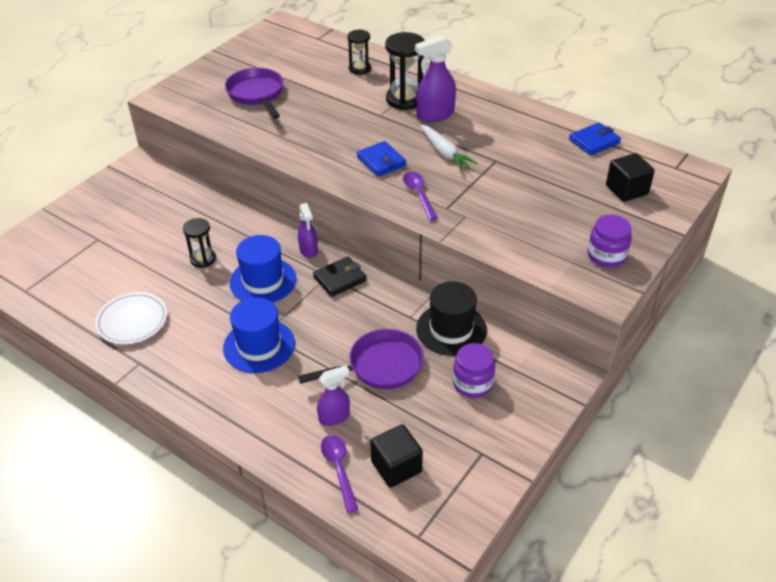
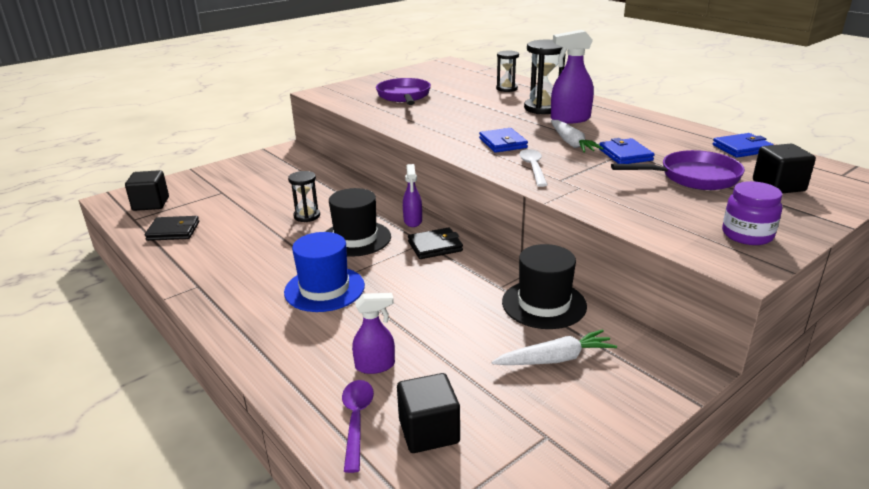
camera: 15 degrees right, 15 degrees down
(30, 266) = (151, 204): none -> black cube
(77, 300) = (173, 231): none -> black wallet
(132, 321) = (212, 253): white plate -> none
(263, 281) = (356, 238): blue hat -> black hat
(379, 366) = (448, 326): purple pan -> purple pan (693, 177)
(419, 194) = (533, 168): purple spoon -> white spoon
(472, 383) = (555, 359): purple jar -> white carrot
(496, 164) = (625, 155): none -> blue wallet

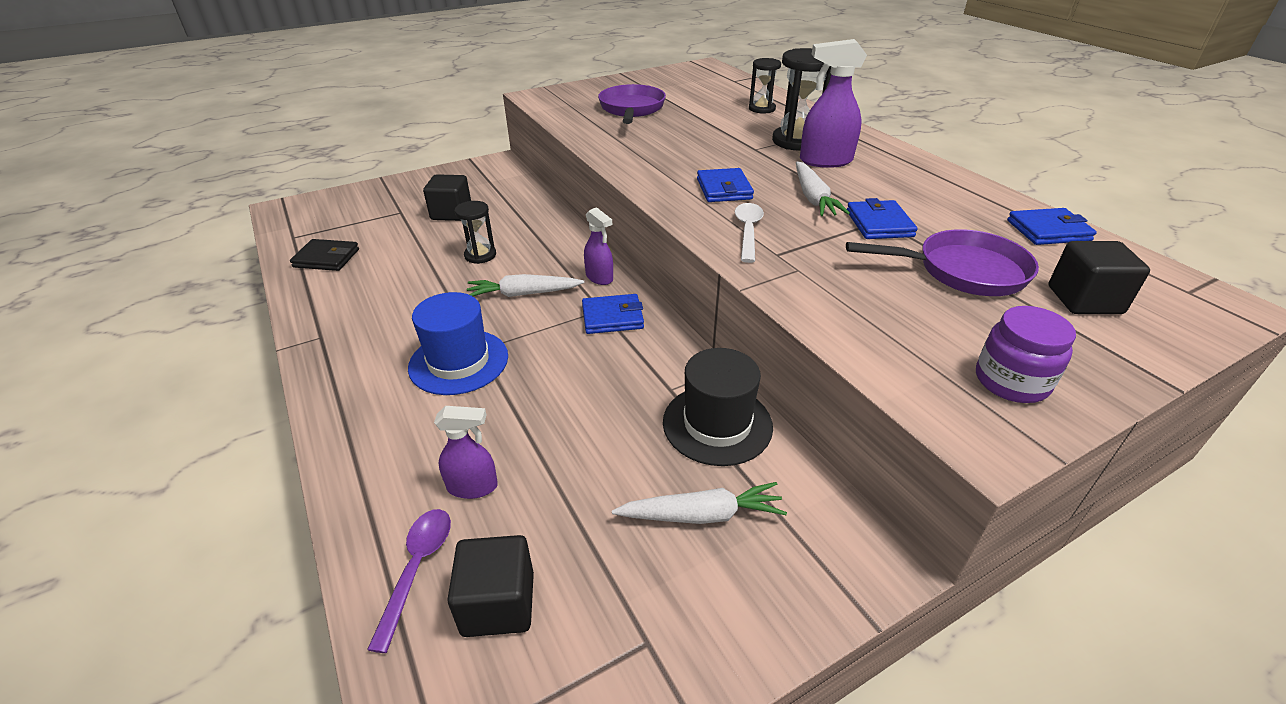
camera: 10 degrees right, 10 degrees up
(151, 204) = (319, 219): black cube -> black cube (451, 213)
(356, 238) = (523, 294): black hat -> white carrot
(413, 221) = (599, 277): purple spray bottle -> purple spray bottle turned 45 degrees counterclockwise
(435, 246) = (612, 317): black wallet -> blue wallet

